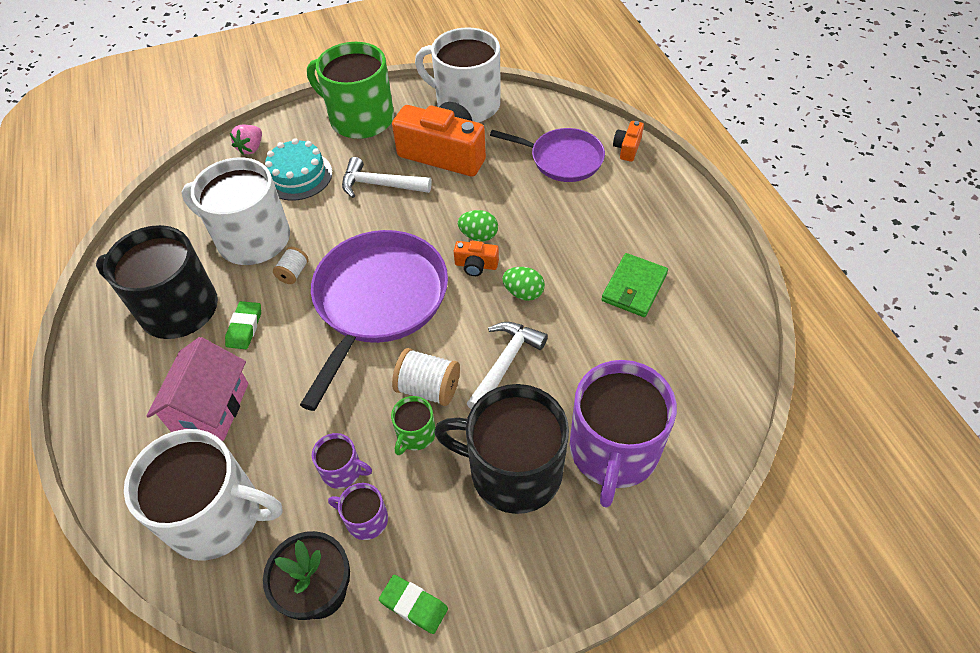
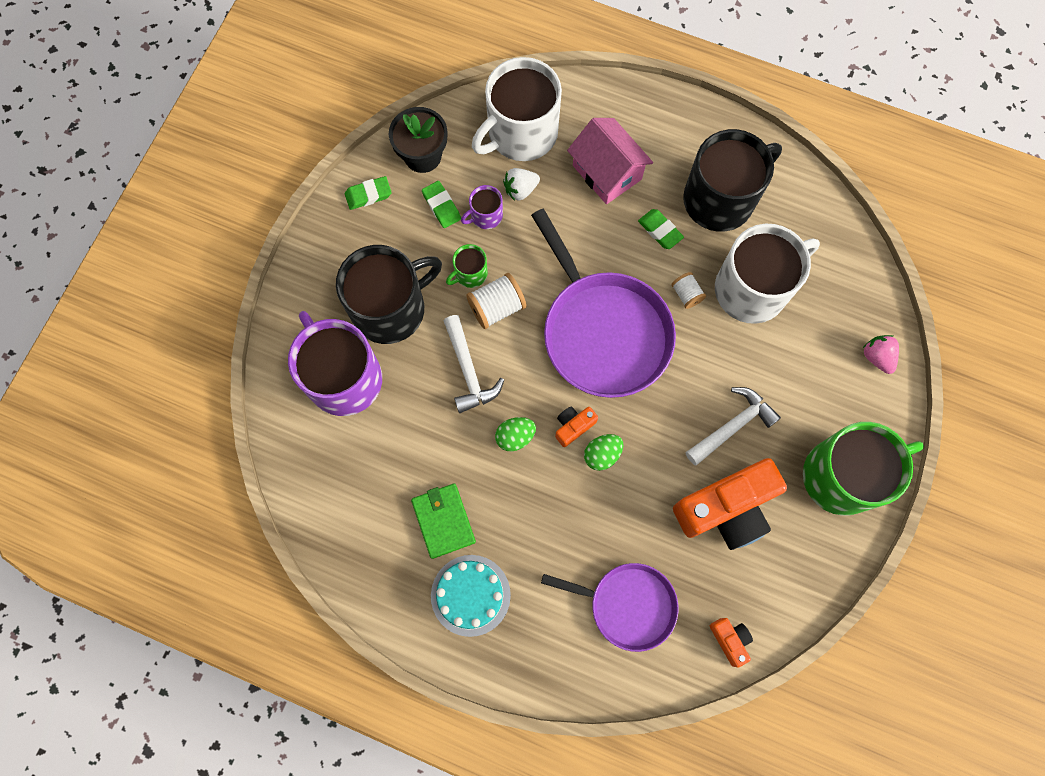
camera: 130 degrees right, 20 degrees up
(288, 463) = (520, 190): none -> white strawberry
(298, 176) = (803, 370): turquoise cake -> turquoise cake (470, 595)
(366, 519) = (441, 206): purple mug -> green eraser
(415, 434) = (470, 273): green mug -> green mug turned 105 degrees counterclockwise
(466, 104) = (781, 589): white mug -> none
(562, 159) = (627, 605): purple pan -> purple pan turned 135 degrees counterclockwise
(627, 148) = (589, 678): orange camera -> orange camera (730, 640)

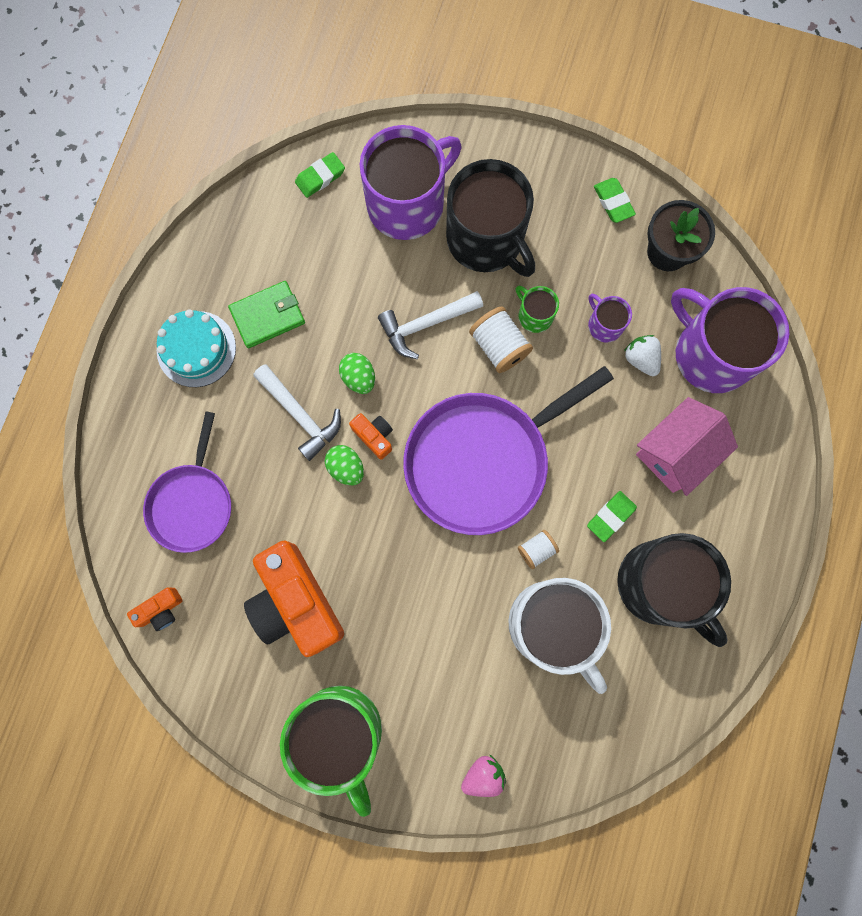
camera: 85 degrees right, 5 degrees up
(441, 206) = (609, 278): green eraser -> green eraser (320, 177)
(521, 133) = (711, 354): white mug -> purple mug
(733, 426) = (388, 607): white hammer -> white hammer (301, 415)

